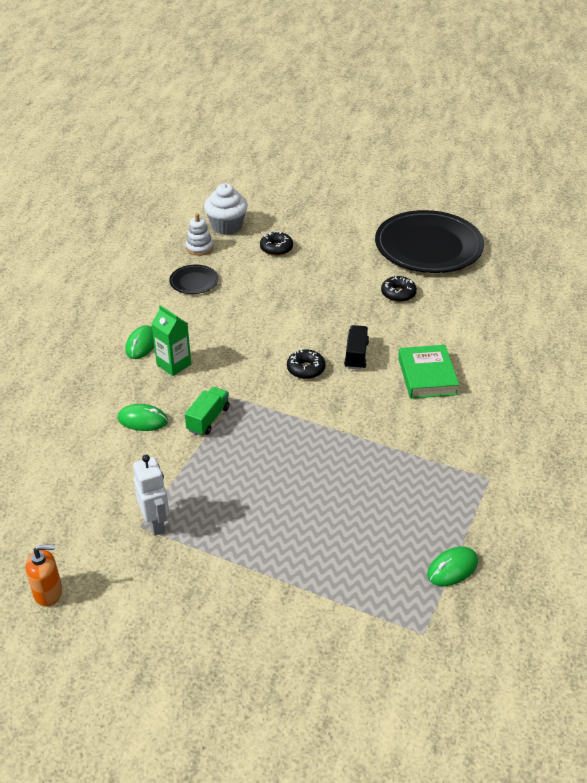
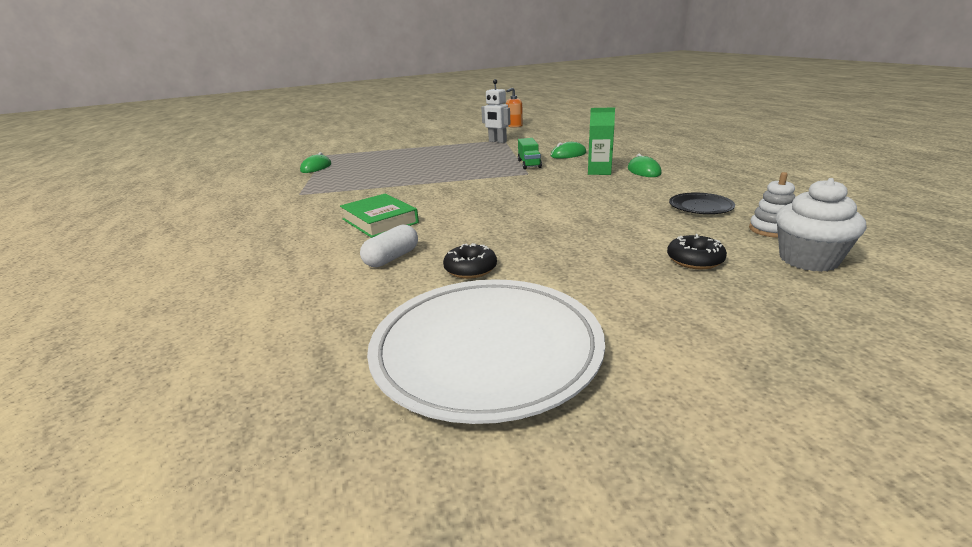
camera: 150 degrees right, 15 degrees down
(306, 369) = (496, 195): black donut -> none
(356, 355) = (462, 213): black truck -> none
(428, 247) = (486, 351): black plate -> white plate
(439, 324) = (392, 258): none -> white capsule

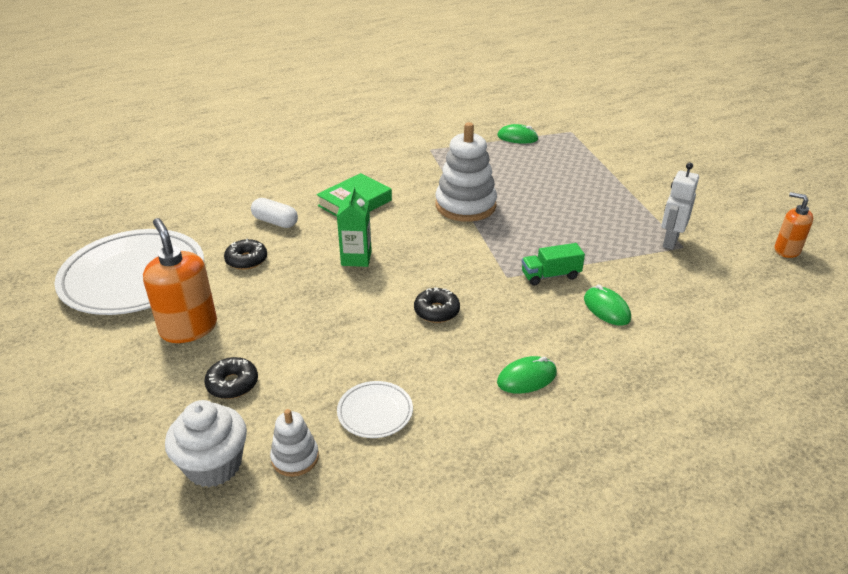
camera: 80 degrees right, 10 degrees up
(418, 183) = (465, 205): none -> white stacking toy
(571, 191) = (436, 311): none -> black donut
(599, 171) = (521, 336): green carton -> green carton (356, 258)
(608, 292) = (188, 328): none -> orange soap dispenser
(700, 207) = (375, 412): black plate -> white plate

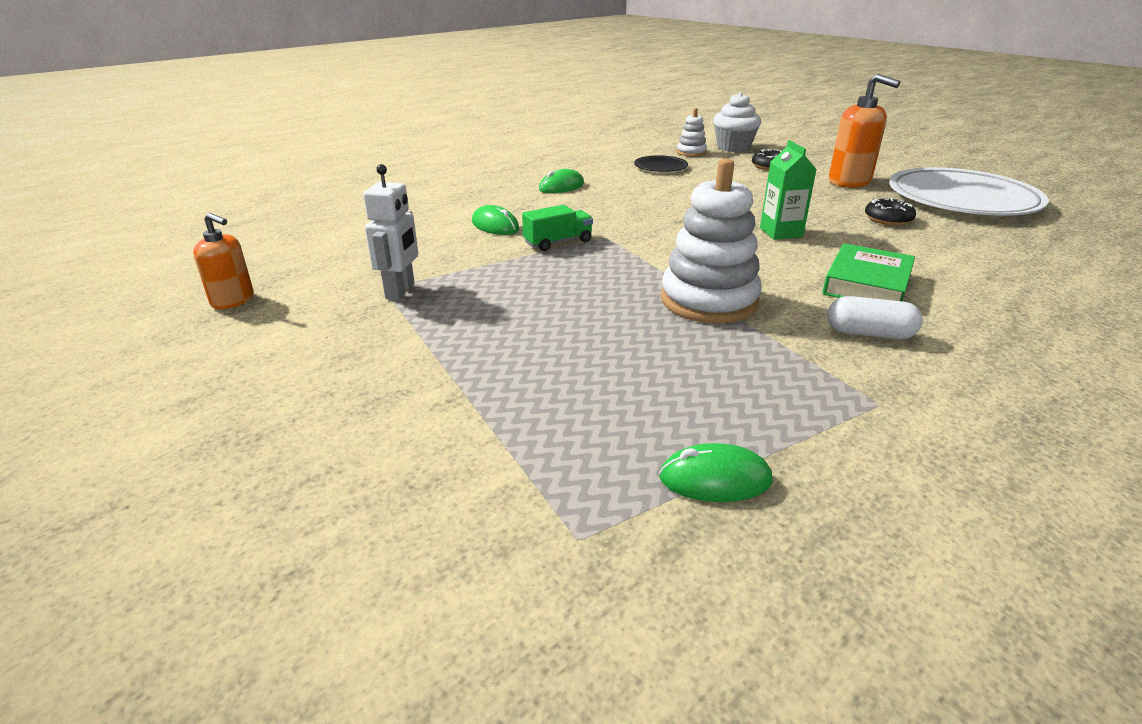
camera: 165 degrees right, 5 degrees down
(275, 222) = (925, 252): white capsule -> white capsule (869, 333)
(375, 412) = (660, 167): white plate -> black plate
(436, 311) = (659, 208): black donut -> none

